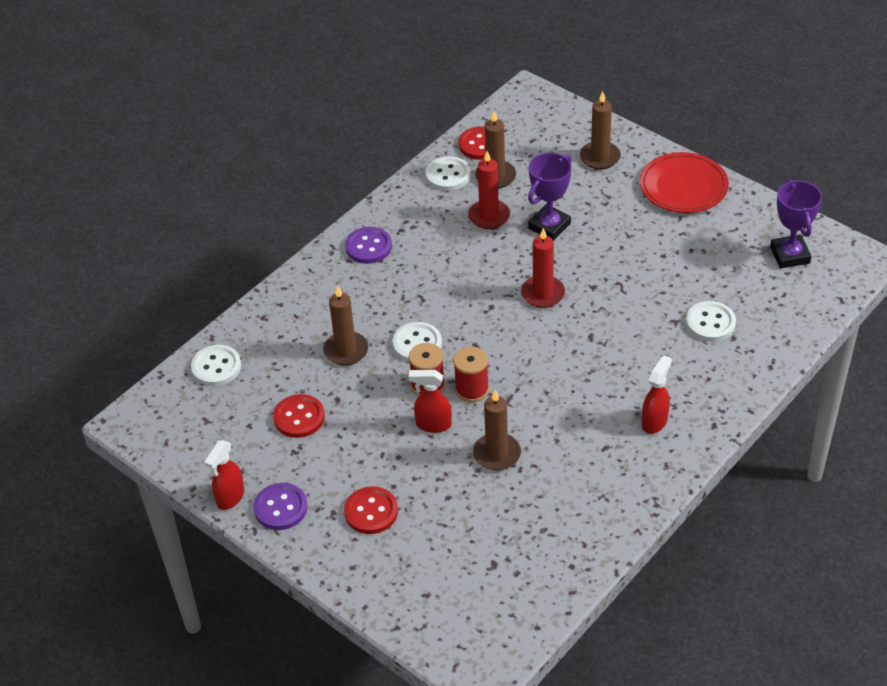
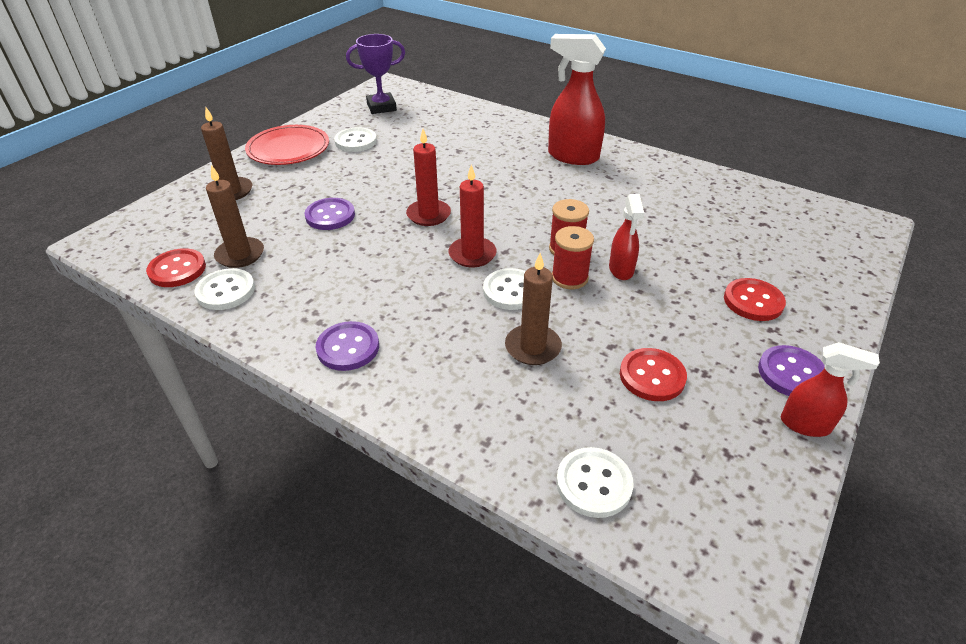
camera: 100 degrees left, 5 degrees down
(489, 216) = (307, 255): red candle -> red candle (472, 254)
(497, 454) = (641, 229): brown candle -> none
(549, 226) = (330, 216): purple trophy -> purple button
(654, 421) = (572, 156): red spray bottle -> red spray bottle, size x1.76
(710, 323) = (459, 136): white button -> white button (356, 141)

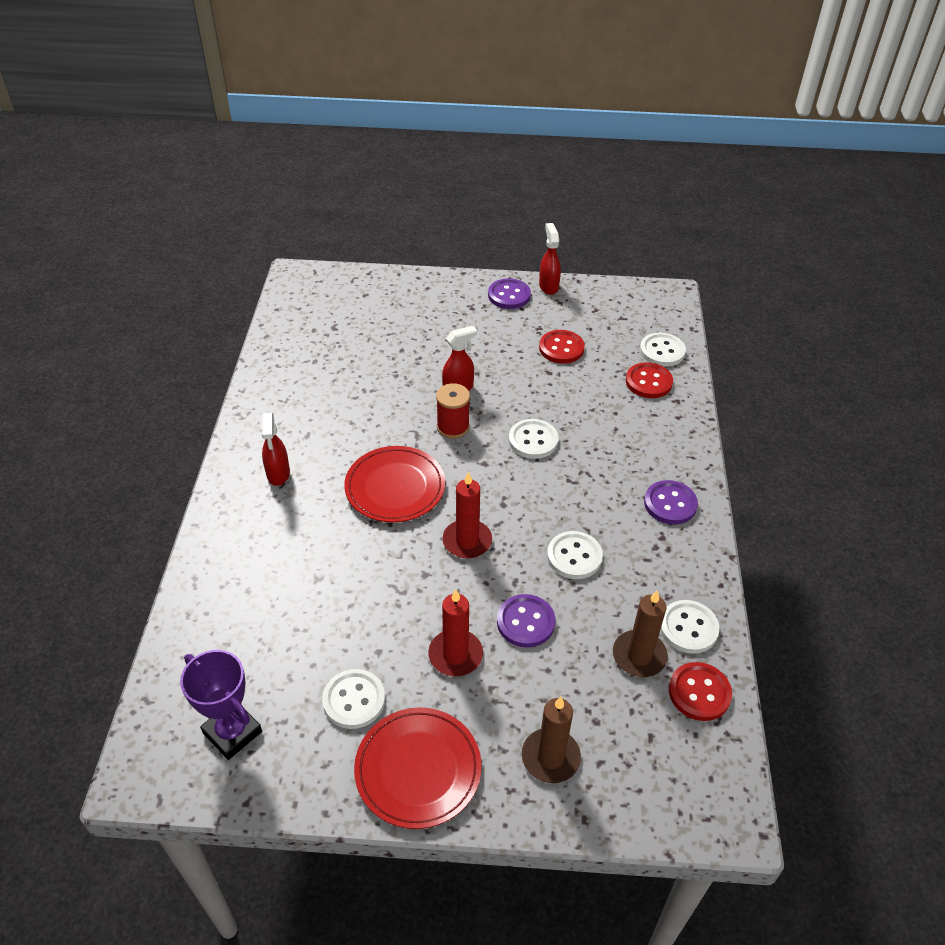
camera: 120 degrees left, 5 degrees up
(357, 261) = (574, 556): none -> white button
(472, 254) = (505, 482): red candle -> red candle (455, 655)
(515, 199) = (395, 487): none -> red plate
(532, 347) = (583, 408): brown candle -> none
(569, 278) = (490, 413): red spool -> none
(572, 156) = (278, 474): red spray bottle -> red spray bottle, size x0.57
(753, 301) = (446, 319): red button -> red button (648, 382)

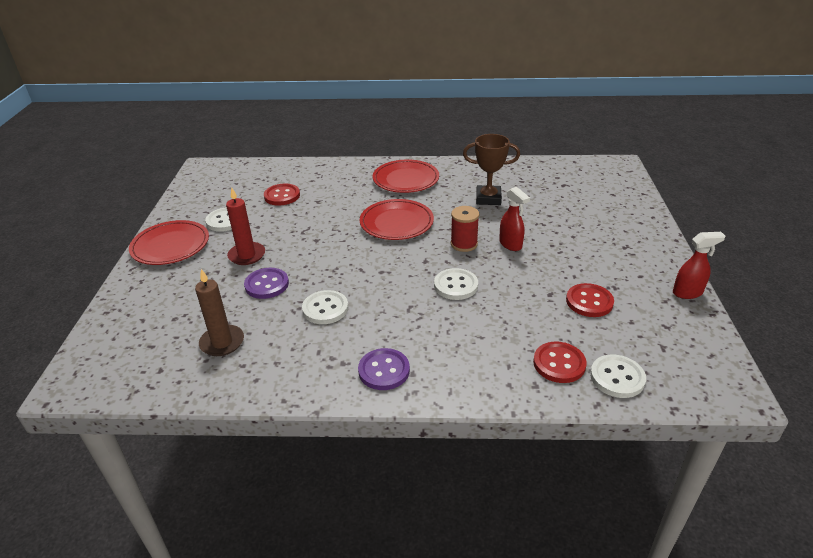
camera: 90 degrees right, 10 degrees down
(232, 732) = (218, 187): purple trophy -> none
(278, 474) = (406, 179): red spray bottle -> red plate
(352, 395) = (488, 198): none -> brown trophy
(467, 541) = (344, 256): red candle -> none
(509, 295) = (656, 267): purple button -> none
(550, 757) = (156, 297): brown candle -> none
(688, 628) = (241, 374): white button -> none
(699, 692) = (178, 376): red button -> red button (282, 196)

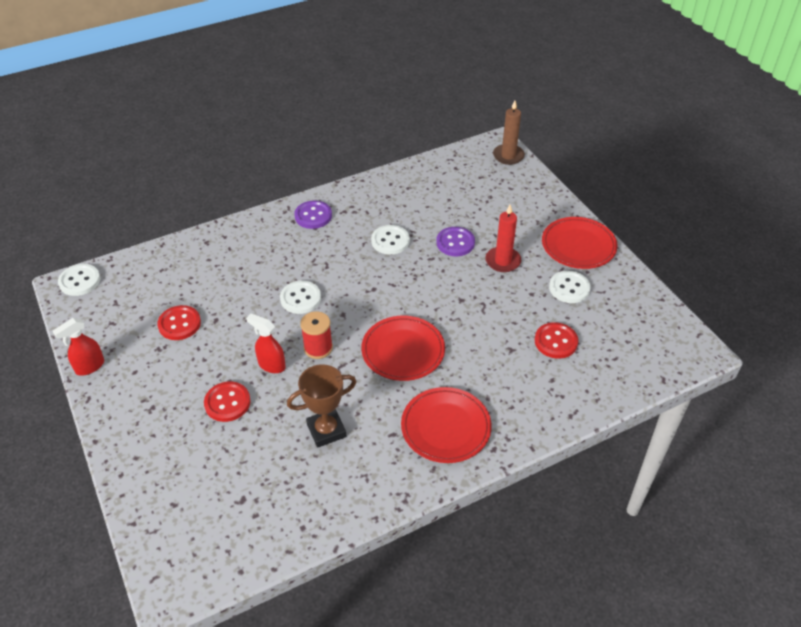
camera: 150 degrees right, 10 degrees up
(222, 342) = (437, 194): brown candle -> brown candle (508, 156)
(559, 364) = (193, 262): red button -> red button (227, 403)
(617, 377) = (150, 266): white button -> white button (80, 281)

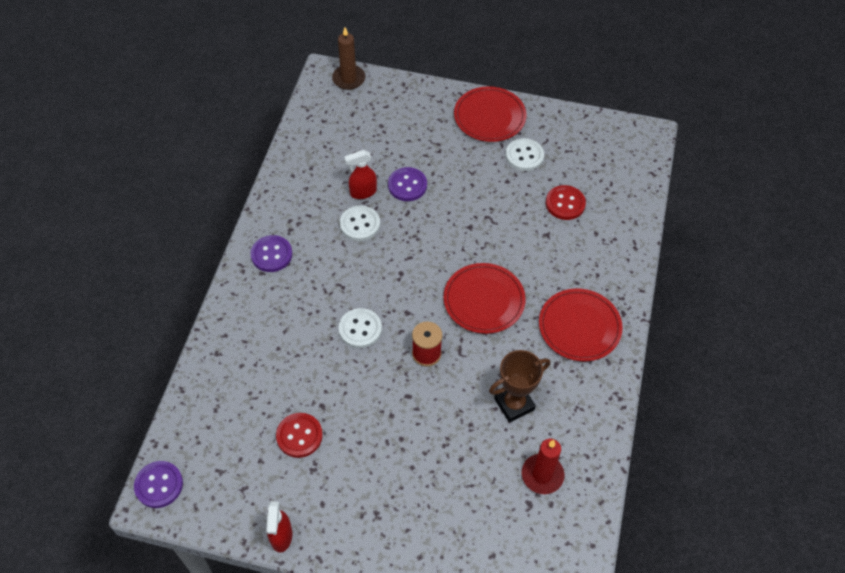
camera: 50 degrees left, 10 degrees up
(80, 281) = (159, 485): white button -> purple button
(227, 403) = (423, 454): red button -> none
(271, 365) = (413, 398): red spray bottle -> red spray bottle (363, 192)
(326, 430) = (514, 404): brown trophy -> brown trophy turned 45 degrees clockwise
(503, 261) = (457, 172): red candle -> red candle (542, 475)

